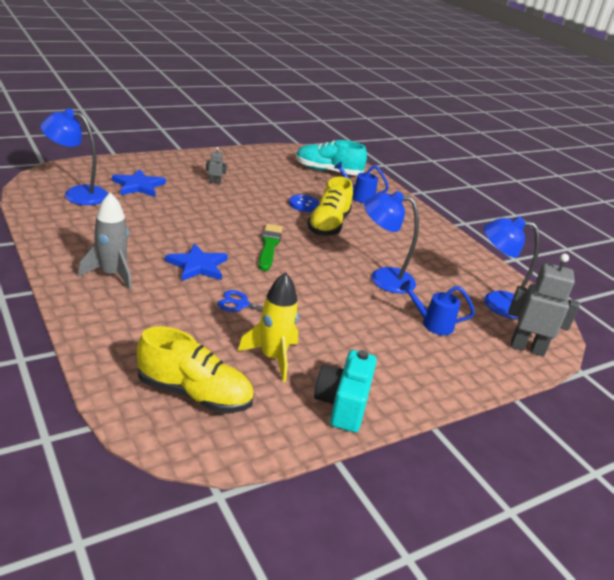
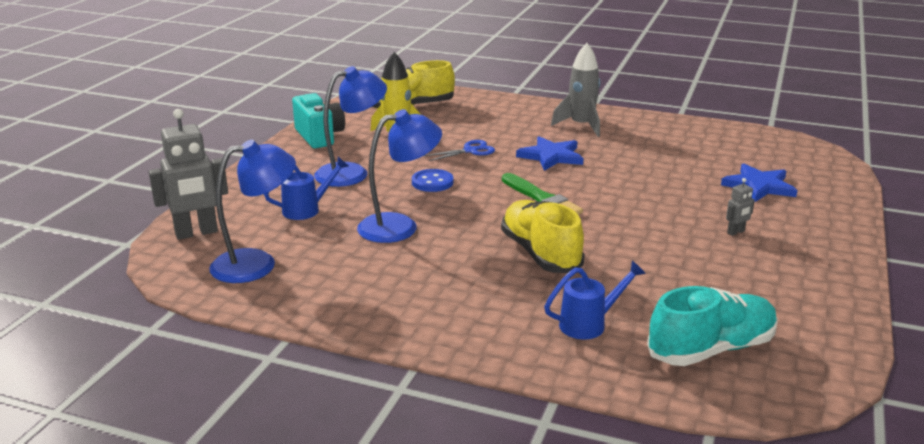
camera: 145 degrees right, 5 degrees down
(77, 194) = (758, 154): blue lamp -> blue lamp (352, 173)
(304, 204) = (612, 264): blue button -> blue button (432, 182)

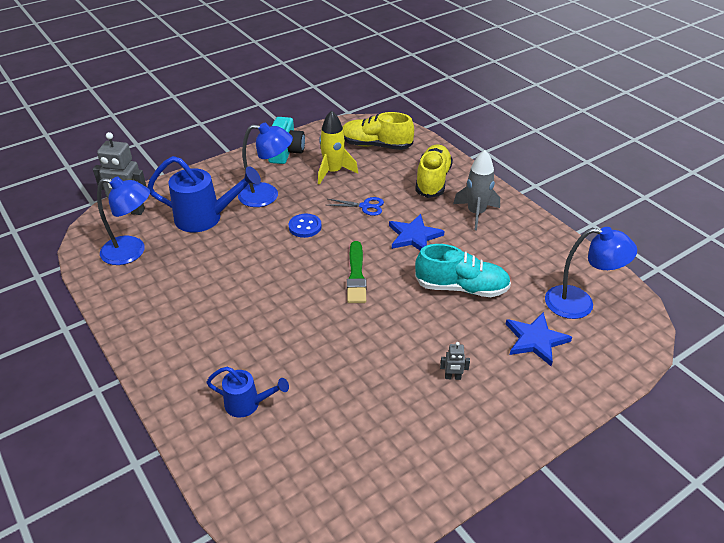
camera: 35 degrees right, 15 degrees up
(307, 209) = (205, 218): blue watering can -> blue watering can, size x1.74
(400, 226) = (240, 258): blue lamp -> blue lamp (579, 304)
(540, 253) = (293, 326): yellow shoe -> yellow shoe (433, 180)
(711, 349) = (294, 471): turquoise shoe -> turquoise shoe (461, 288)

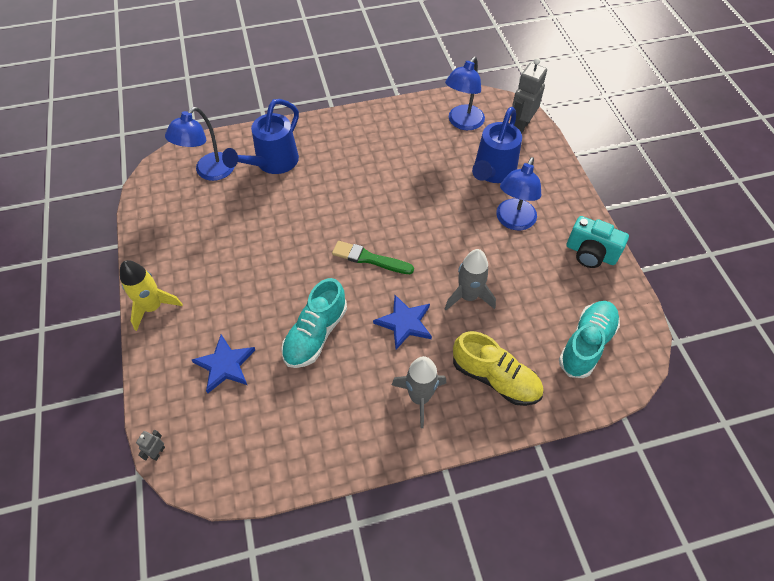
camera: 110 degrees right, 15 degrees up
(247, 404) = (272, 163): blue watering can -> blue watering can, size x1.74
(305, 227) = (453, 239): blue button -> none
(333, 172) = (540, 286): yellow rocket -> yellow rocket (153, 307)
(365, 206) = (468, 296): blue scissors -> grey rocket
(376, 145) = (586, 344): yellow shoe -> turquoise shoe
(452, 377) = (224, 286): grey robot -> grey robot (158, 452)
(579, 304) = (244, 428): blue lamp -> blue lamp (209, 172)

